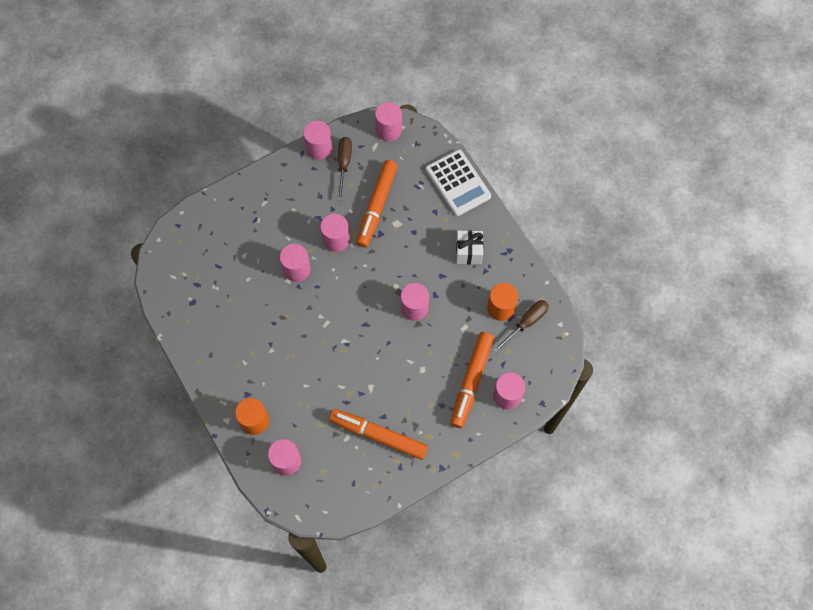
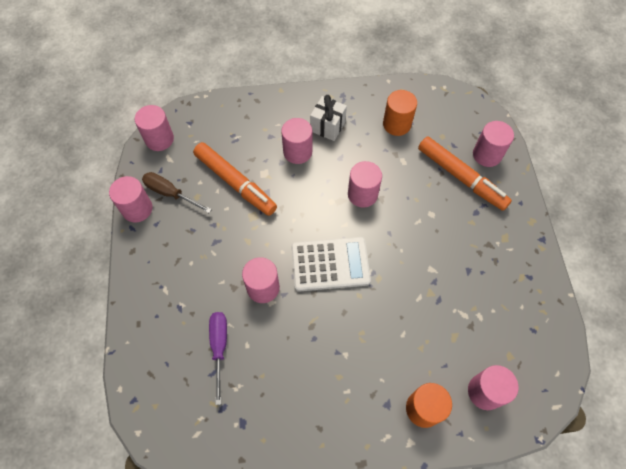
camera: 65 degrees left, 5 degrees down
(238, 261) = (219, 347): none -> purple screwdriver
(336, 240) = (250, 235): pink cylinder -> pink cylinder (297, 152)
(378, 435) = (488, 283): orange marker -> none
(458, 183) = (252, 106): white calculator -> white calculator (330, 264)
(526, 323) = (421, 111): brown screwdriver -> none

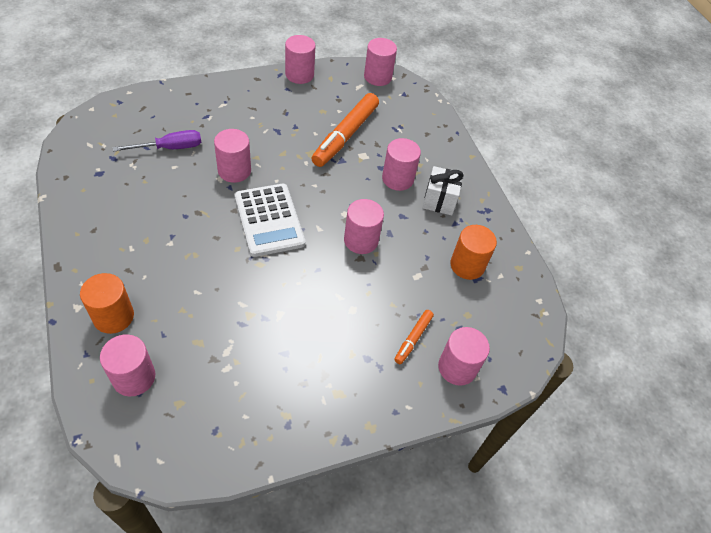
camera: 70 degrees right, 10 degrees down
(170, 193) = (321, 93): brown screwdriver -> none
(461, 177) = (413, 339): orange marker -> orange marker, size x0.49

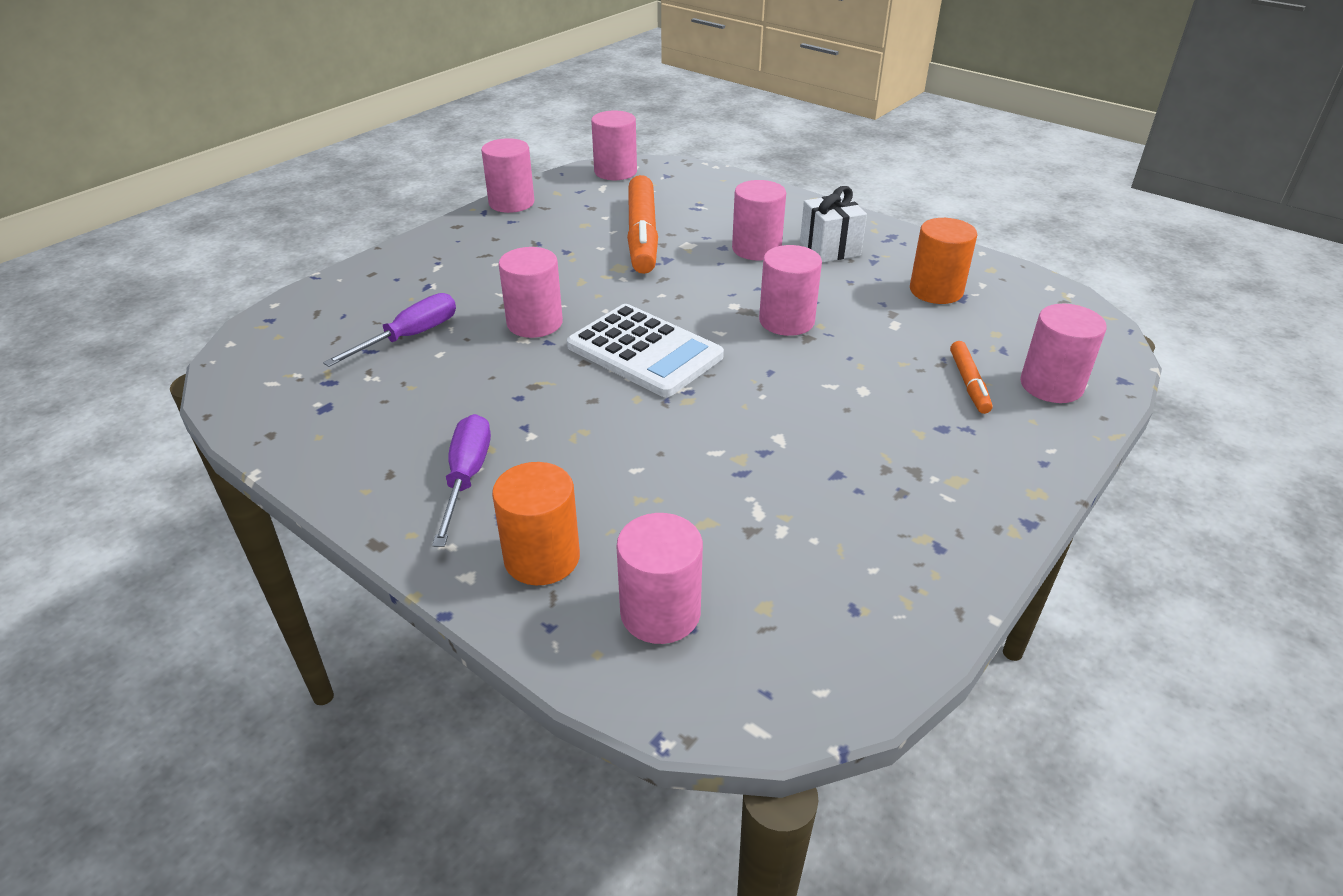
camera: 25 degrees left, 15 degrees down
(121, 252) = (466, 478): none -> purple screwdriver

